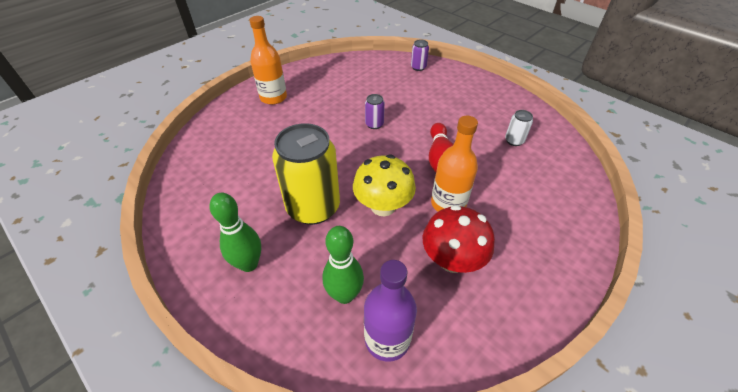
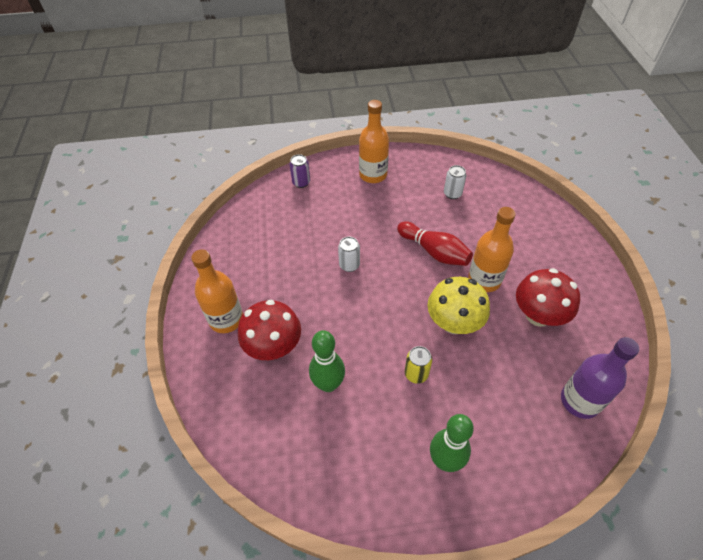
camera: 50 degrees left, 5 degrees up
(271, 127) = (274, 347): none -> red mushroom
(313, 207) = (416, 374): yellow can -> yellow can, size x0.43
(344, 295) = (524, 405): green bowling pin -> green bowling pin (328, 384)
(374, 124) = (349, 265): purple can -> white can
(471, 92) = (373, 175): none -> orange bottle

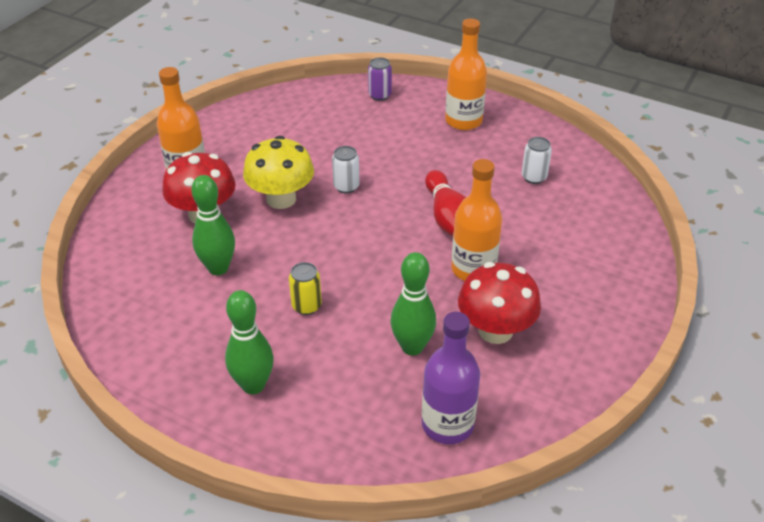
camera: 35 degrees right, 10 degrees down
(454, 323) = (394, 287): yellow mushroom -> yellow mushroom (281, 199)
(507, 360) = (412, 347): none -> green bowling pin

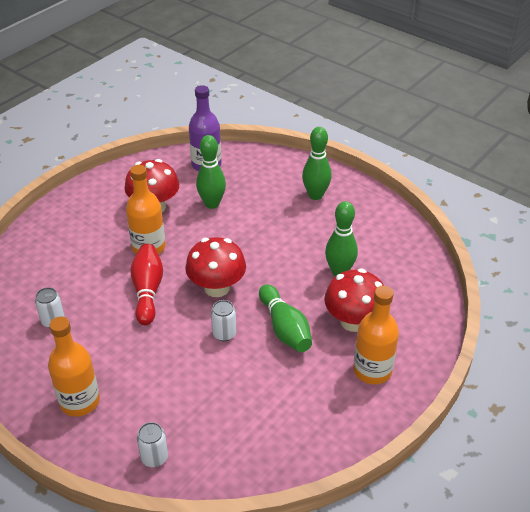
camera: 170 degrees left, 0 degrees up
(281, 199) = (285, 328): yellow mushroom -> green bowling pin
(306, 306) = (276, 236): yellow can -> none
(368, 231) = (217, 287): none -> red mushroom
(379, 95) = (154, 457): purple can -> white can

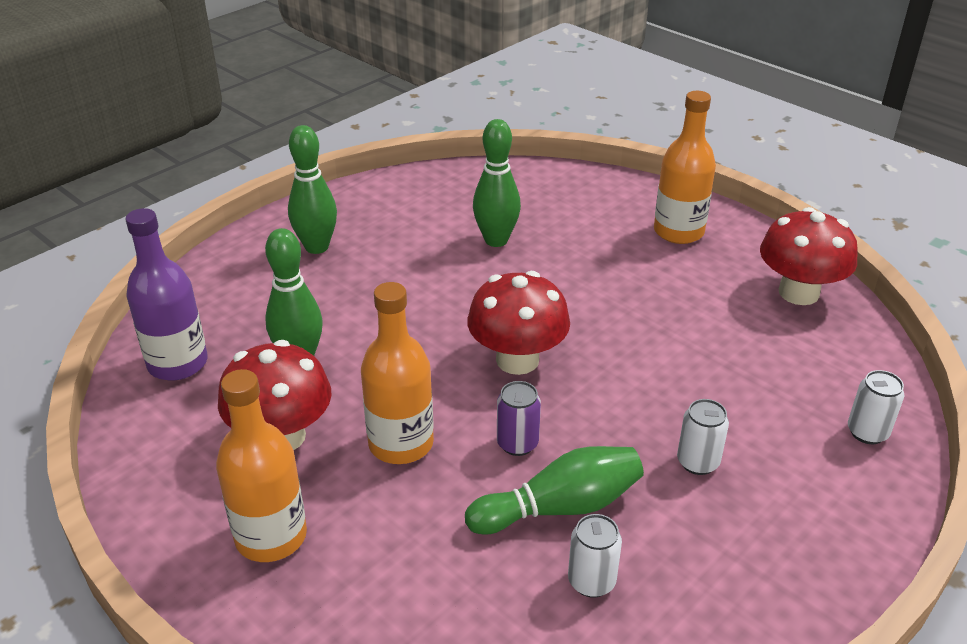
camera: 85 degrees left, 5 degrees down
(80, 401) = (781, 527): orange bottle -> orange bottle (271, 536)
(148, 291) = (517, 443): red bowling pin -> purple can
(224, 334) = (619, 355): white can -> white can (697, 462)
(285, 328) = (607, 296): green bowling pin -> green bowling pin (560, 507)
(353, 321) = (593, 237): red mushroom -> red mushroom (798, 293)

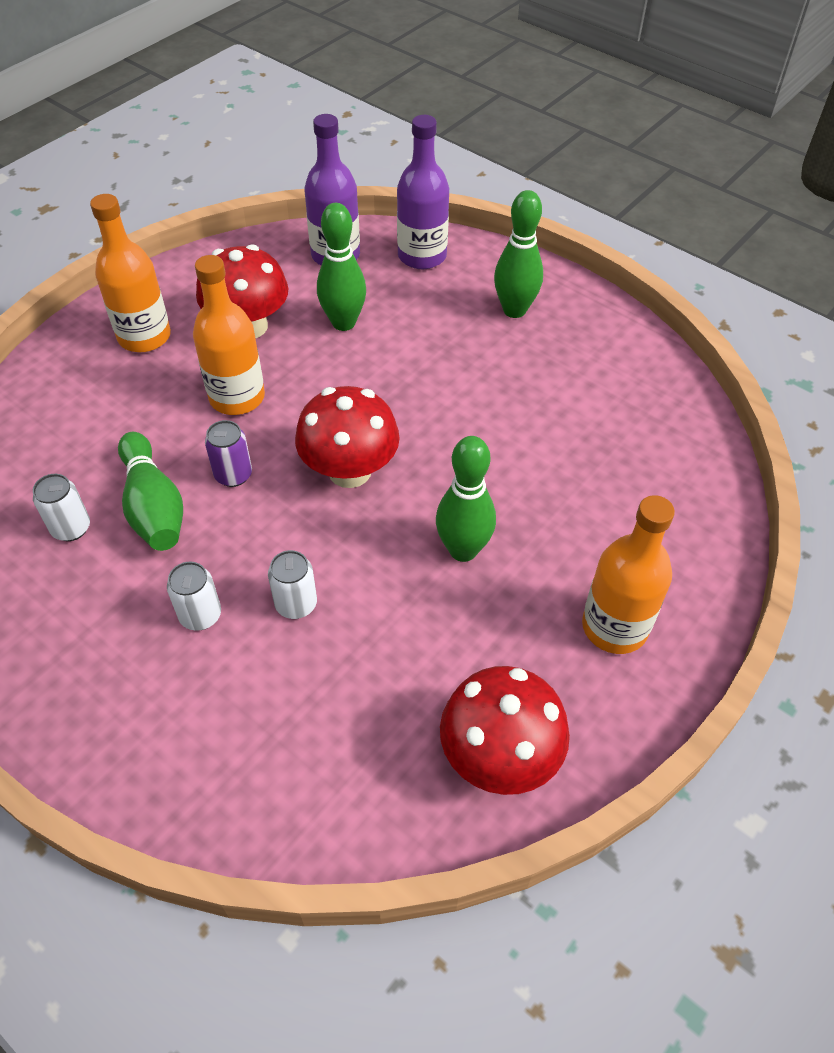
camera: 85 degrees right, 15 degrees up
(208, 299) = (422, 256): none -> purple bottle
(496, 240) = (555, 445): green bowling pin -> green bowling pin (463, 550)
(867, 432) = (236, 789): white can -> white can (296, 604)

